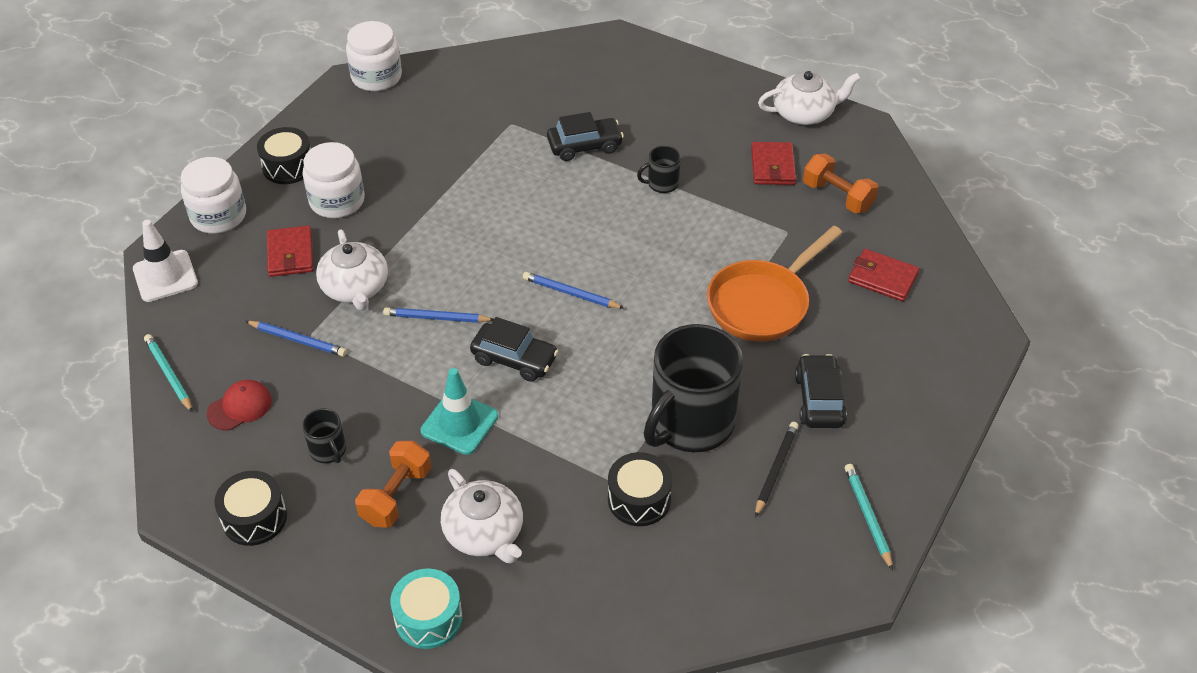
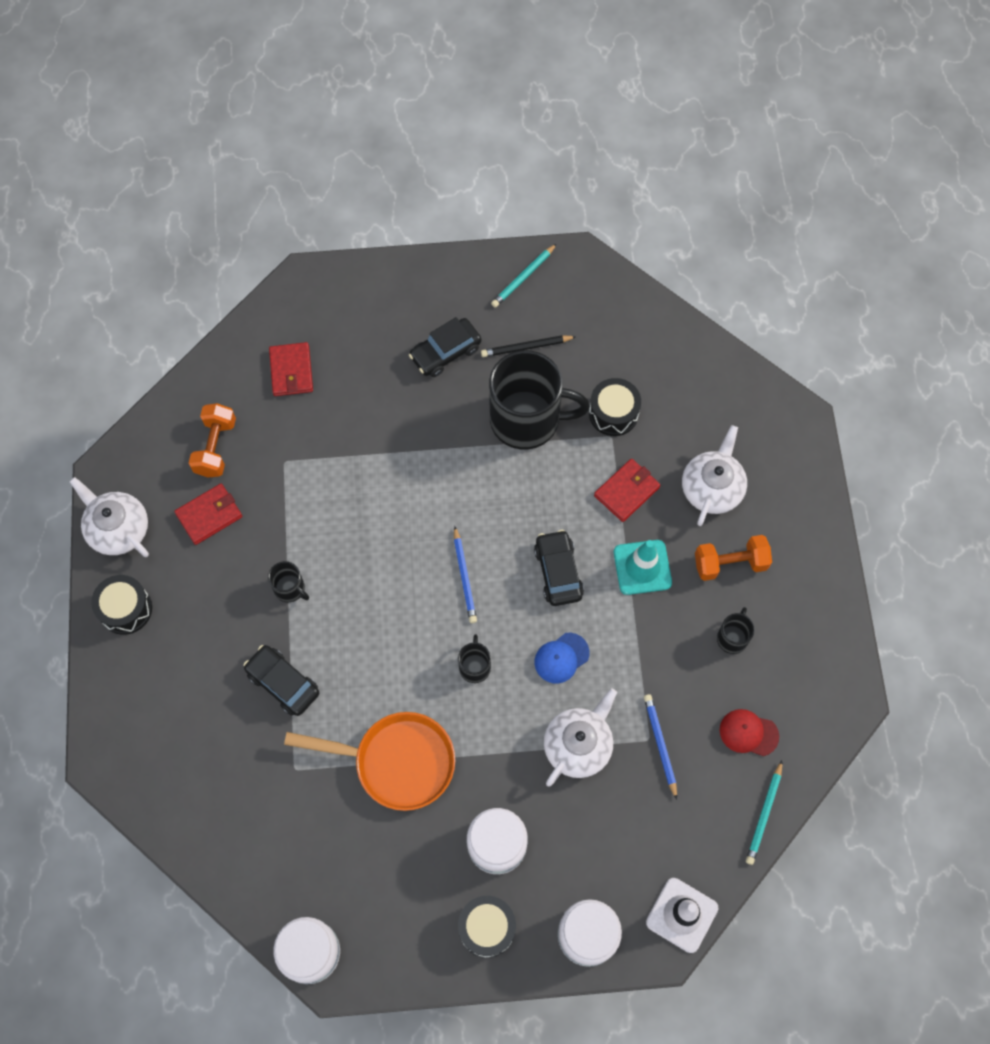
camera: 125 degrees left, 20 degrees up
(254, 518) = (819, 641): black drum -> black drum (125, 609)
(290, 254) = (583, 830): red wallet -> red wallet (627, 491)
(428, 618) = (794, 477): turquoise drum -> none
(436, 318) = (561, 658): blue pencil -> blue cap
(486, 259) = (475, 666): none -> black mug
(763, 303) = (377, 437): orange pan -> orange pan (397, 762)

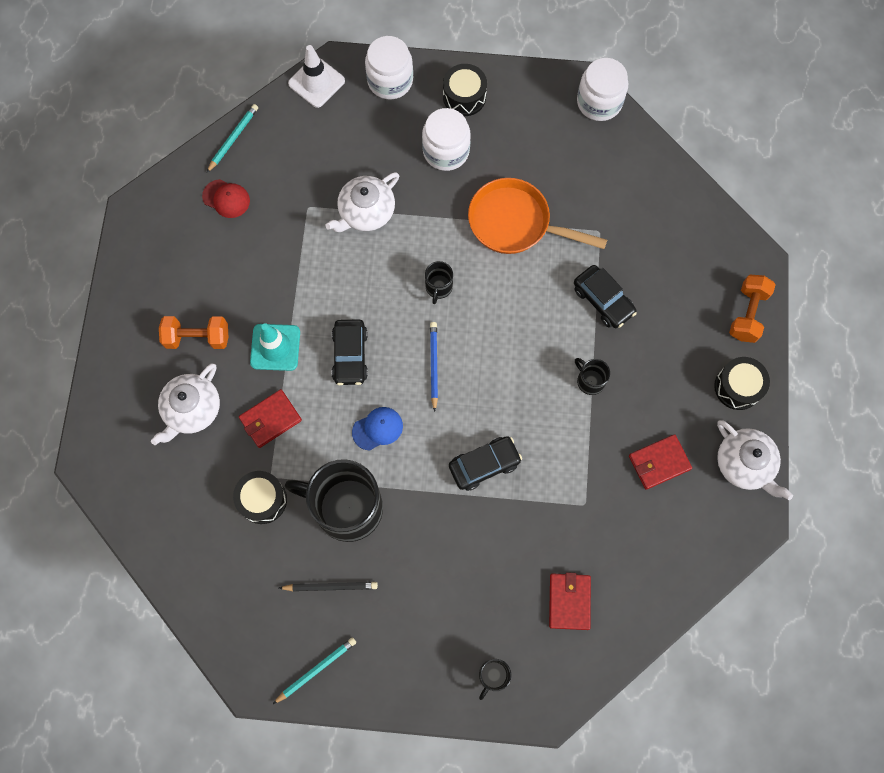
camera: 170 degrees left, 5 degrees up
(215, 447) = (650, 531): orange dumbbell -> orange dumbbell (747, 314)
(445, 352) = (412, 595): black car -> black car (484, 465)
(561, 658) = (364, 282): blue cap -> blue cap (377, 429)
(660, 744) = (299, 202): blue pencil -> none
(732, 637) = (215, 275): black mug -> black mug (493, 676)

